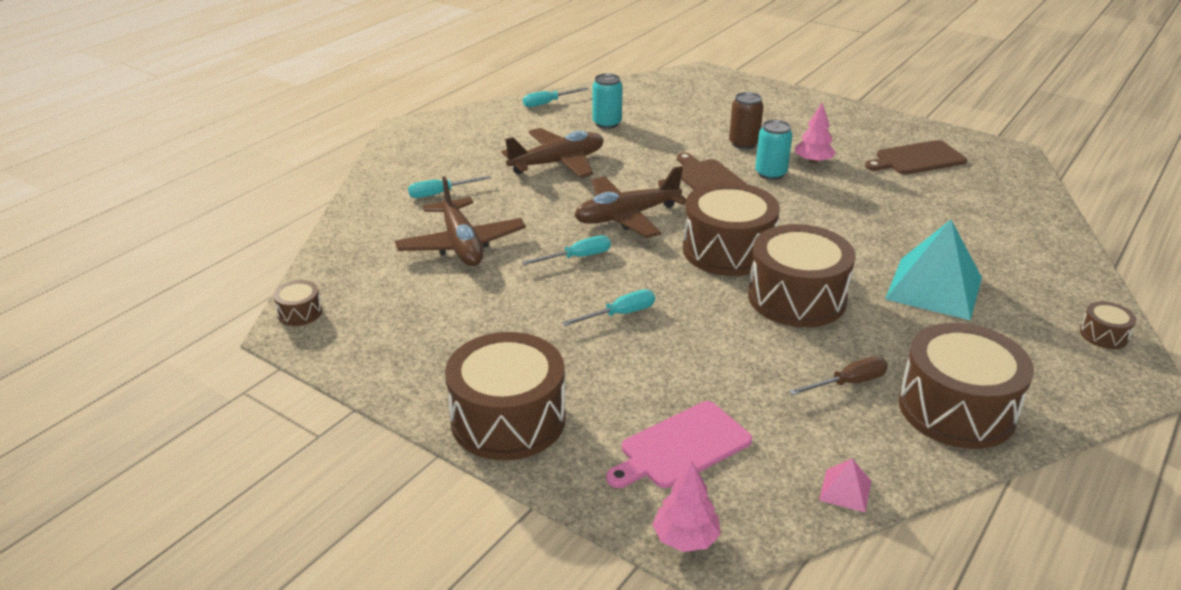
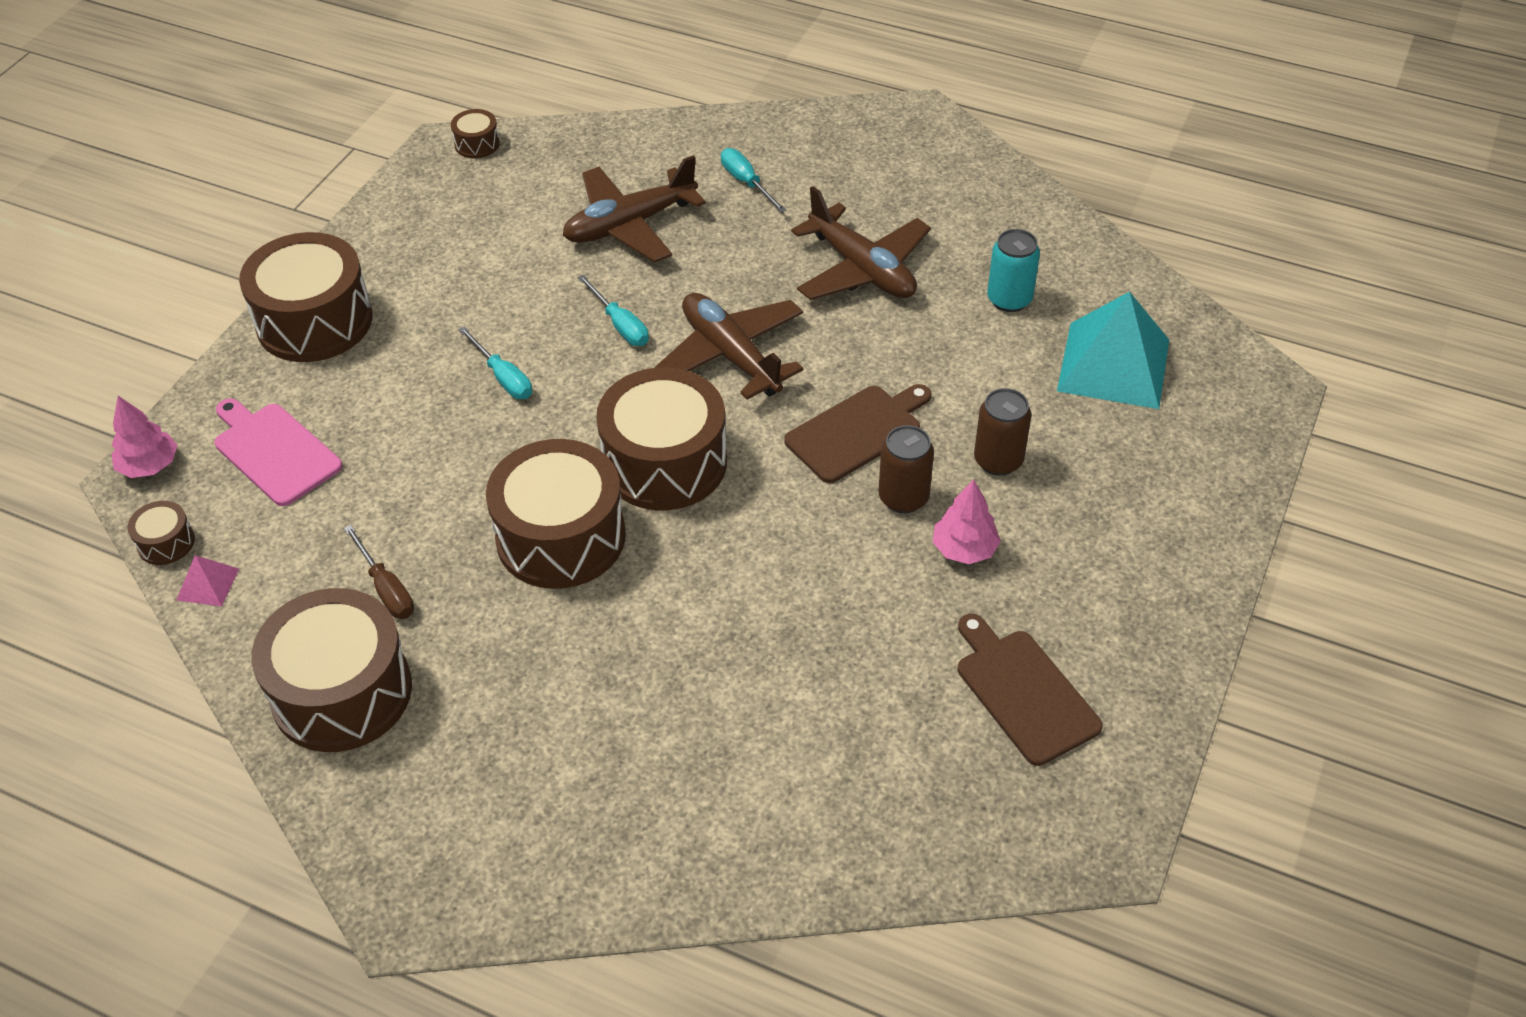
camera: 80 degrees right, 15 degrees up
(548, 103) = (1054, 228): turquoise screwdriver -> none
(770, 174) = (903, 498): turquoise can -> brown can
(934, 288) = (608, 688): turquoise pyramid -> turquoise pyramid (1114, 365)
(1103, 335) = (514, 885): brown drum -> brown drum (166, 543)

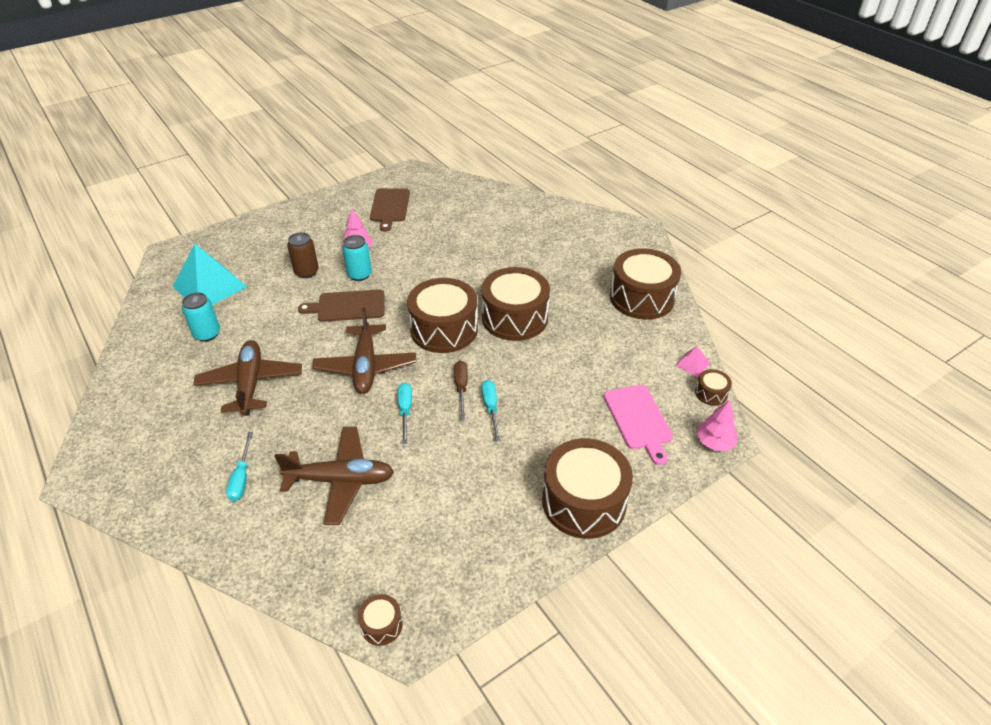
camera: 150 degrees left, 5 degrees down
(386, 588) = (606, 328): brown screwdriver -> brown screwdriver (461, 387)
(903, 498) = (359, 275): brown can -> turquoise can

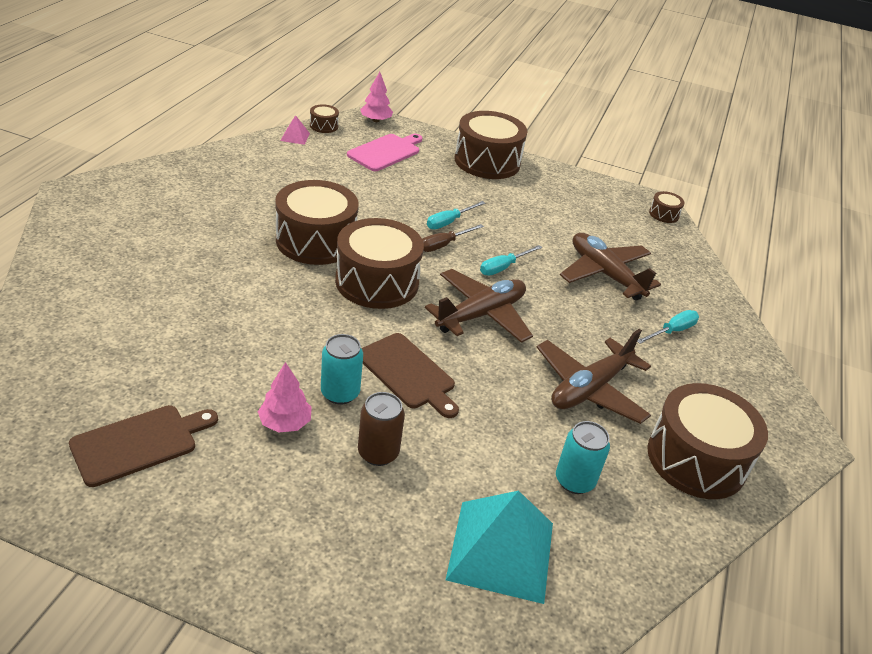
camera: 130 degrees left, 5 degrees down
(641, 298) = (216, 173): brown drum -> brown drum (696, 459)

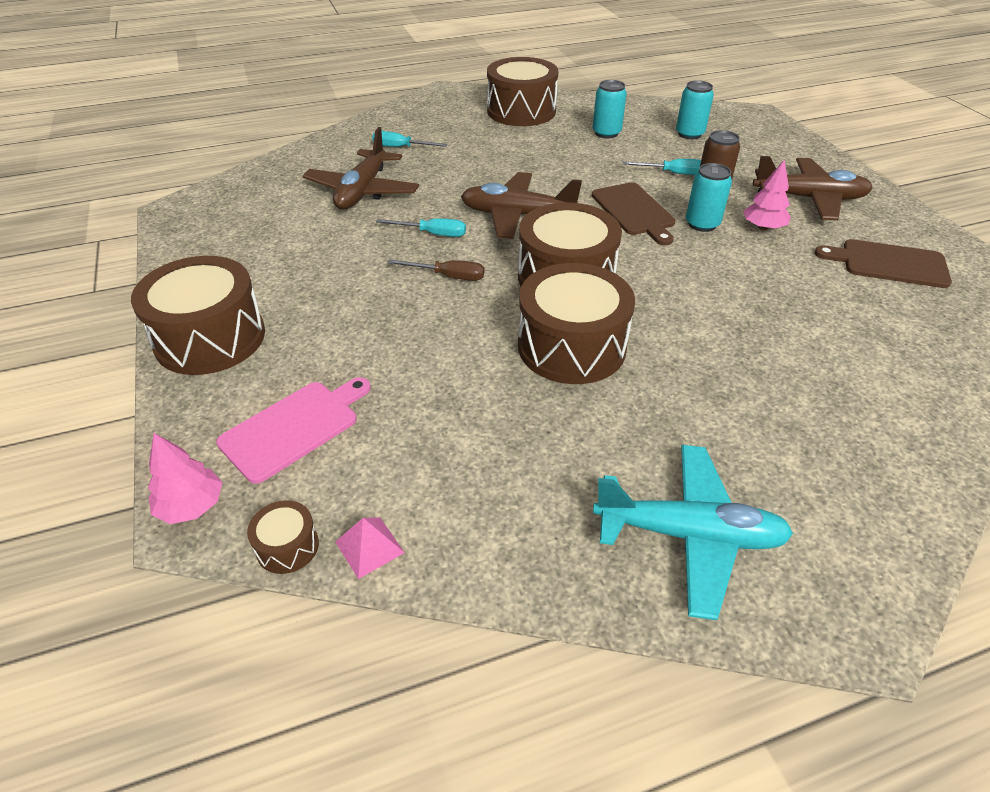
camera: 125 degrees left, 5 degrees up
(169, 190) = (689, 535): none -> turquoise plane
(386, 152) = (294, 427): pink cutting board -> pink cutting board turned 135 degrees clockwise
(408, 373) = (634, 211): brown cutting board -> brown cutting board turned 150 degrees clockwise
(449, 222) = (401, 294): turquoise screwdriver -> turquoise screwdriver (672, 173)
(501, 550) = (689, 134): turquoise pyramid -> turquoise can
(590, 389) = (520, 153): brown plane -> brown plane (809, 199)
(664, 214) = (197, 199): brown drum -> none

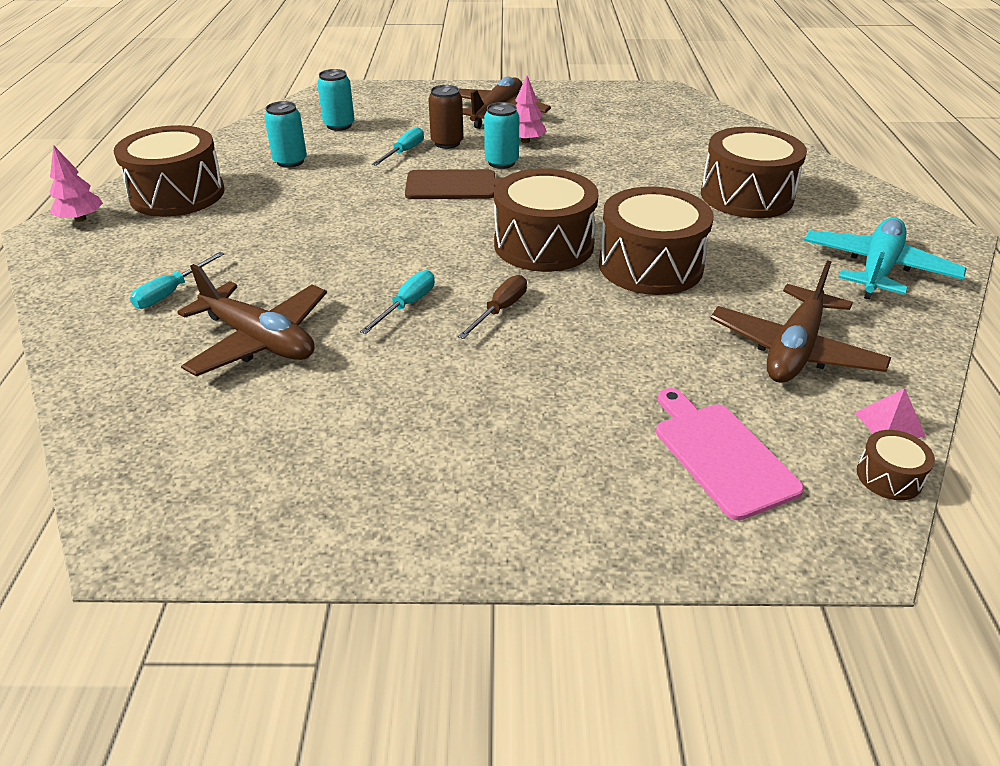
camera: 70 degrees left, 5 degrees down
(192, 506) = (831, 547): pink tree -> pink tree (81, 219)
(210, 338) = (527, 515): brown drum -> brown drum (746, 196)
(517, 215) = (412, 246): brown plane -> brown plane (794, 350)
(888, 263) = (604, 115): brown cutting board -> none

